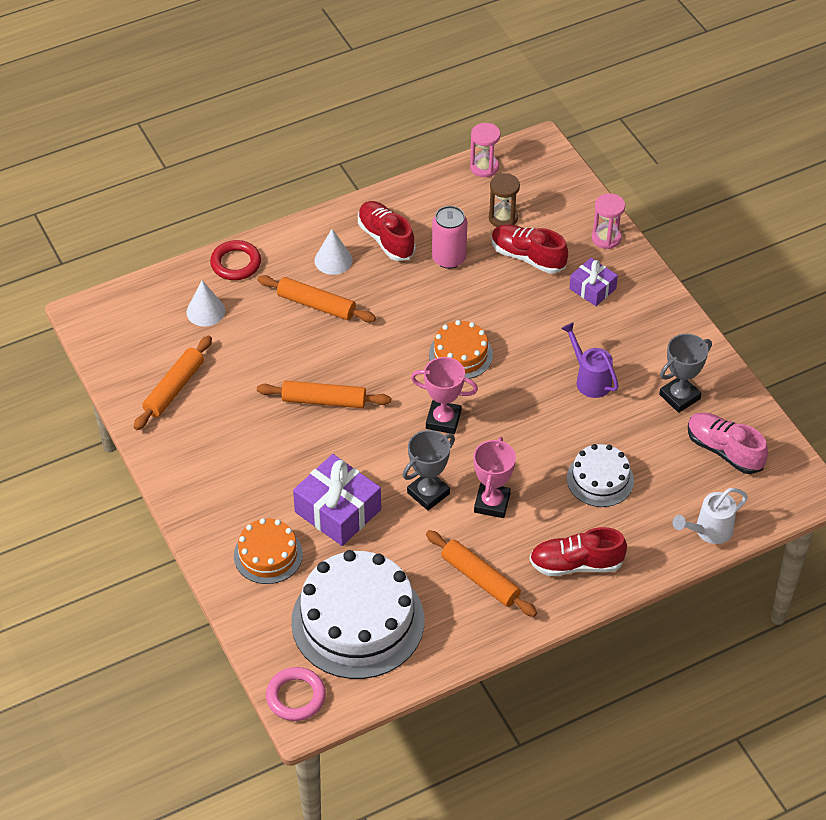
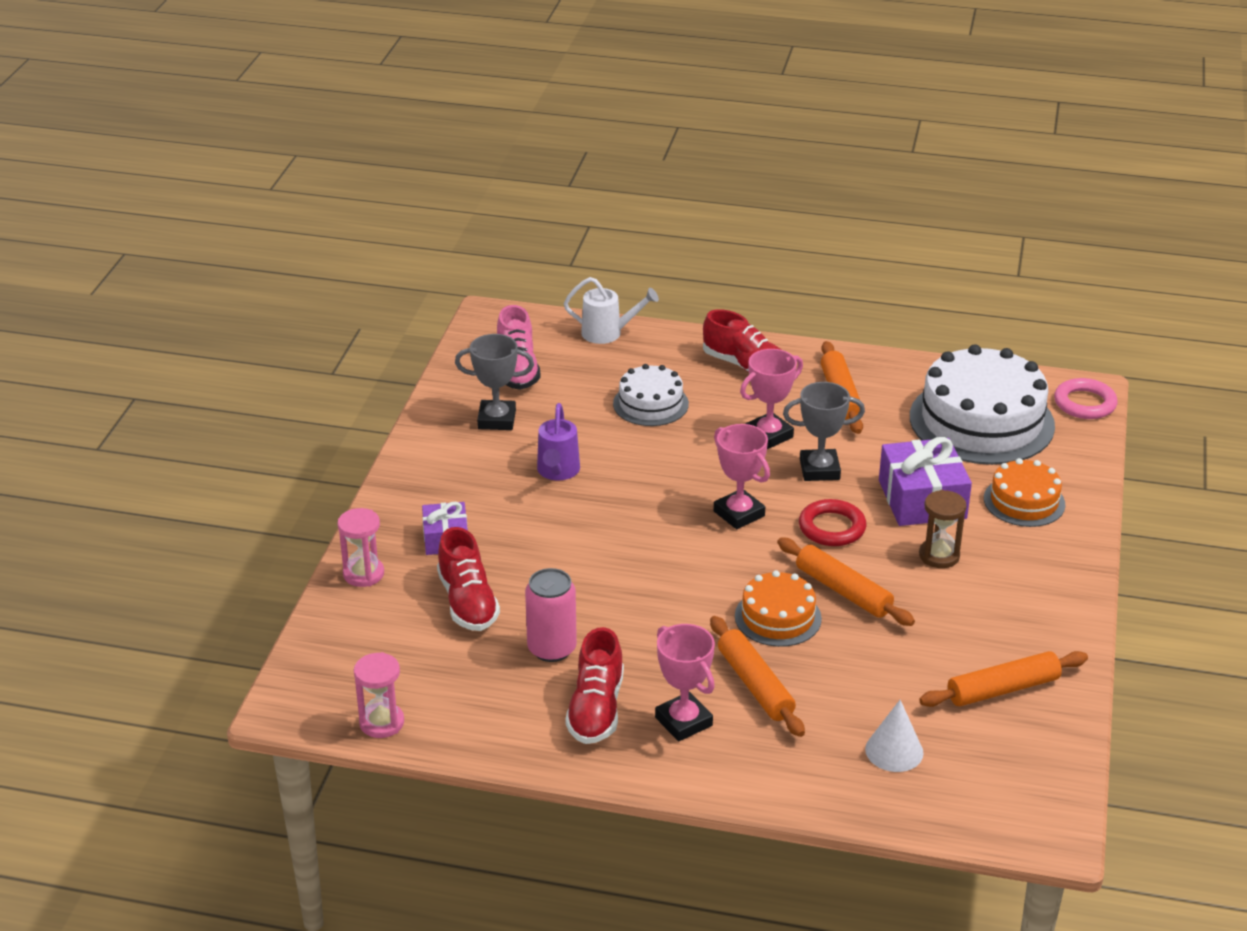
camera: 140 degrees left, 15 degrees down
(236, 263) = (805, 786): red ring -> red ring (832, 528)
(333, 260) = (683, 721): white cone -> pink trophy
(460, 354) = (654, 556): orange cake -> orange cake (778, 617)
(503, 218) = (438, 655): brown hourglass -> brown hourglass (939, 556)

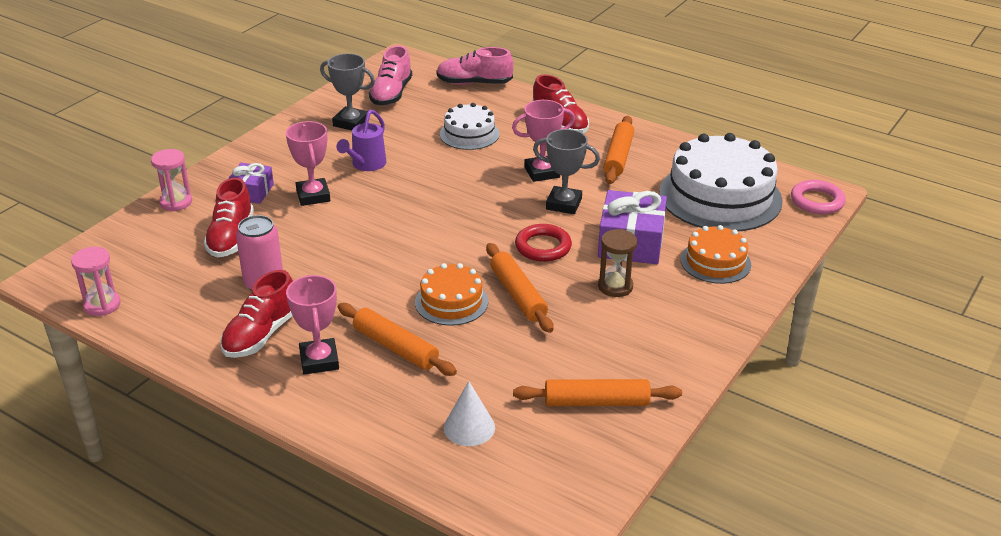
camera: 20 degrees right, 0 degrees up
(607, 333) = (474, 83): white watering can -> pink shoe
(739, 514) = (478, 221): pink trophy -> pink trophy (313, 196)
(755, 685) = (395, 347): orange rolling pin -> orange rolling pin turned 45 degrees counterclockwise

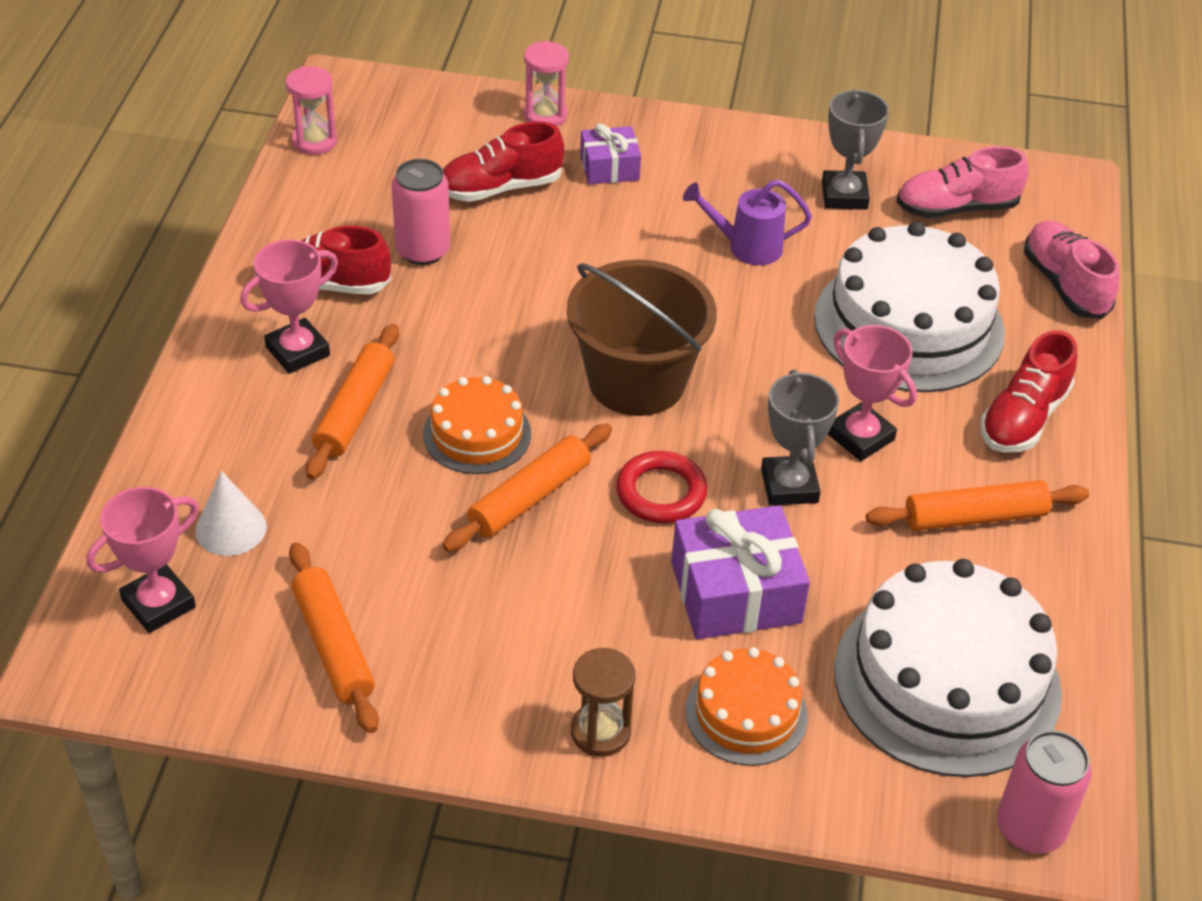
camera: 65 degrees right, 10 degrees up
(313, 196) = (637, 224): pink trophy -> pink trophy (158, 604)
(448, 231) = (636, 381): none -> brown bucket
(469, 134) = (908, 325): white cake -> white cake, size x1.88
(615, 286) = (609, 601): brown hourglass -> brown hourglass (600, 732)
(817, 201) = (1030, 828): pink ring -> pink can

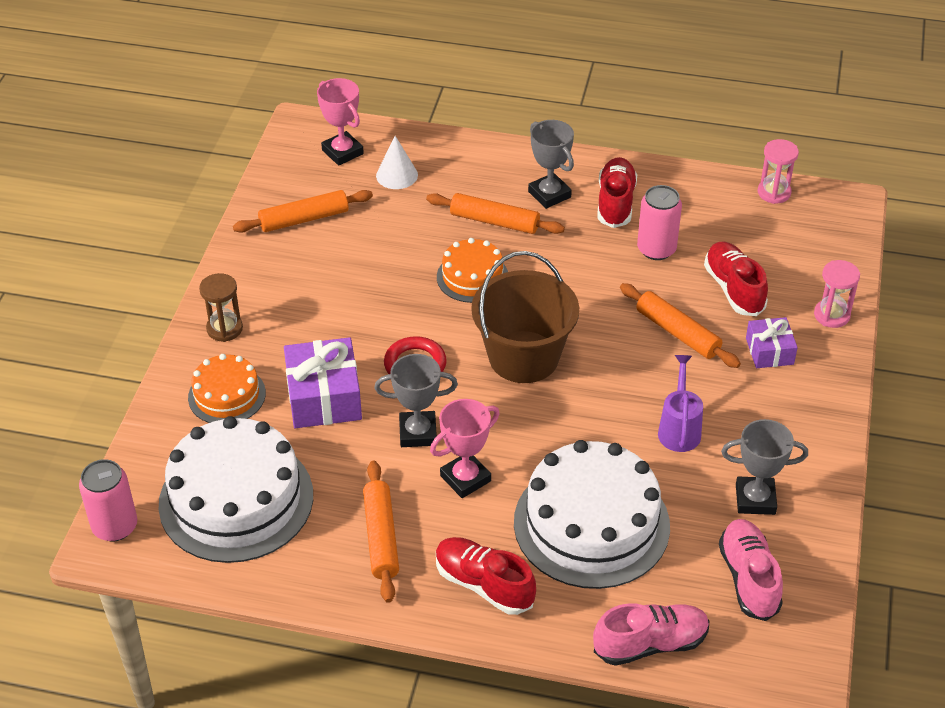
camera: 95 degrees right, 0 degrees up
(297, 351) = (549, 194): pink trophy -> grey trophy
(529, 497) = (414, 301): orange rolling pin -> orange rolling pin (677, 333)

